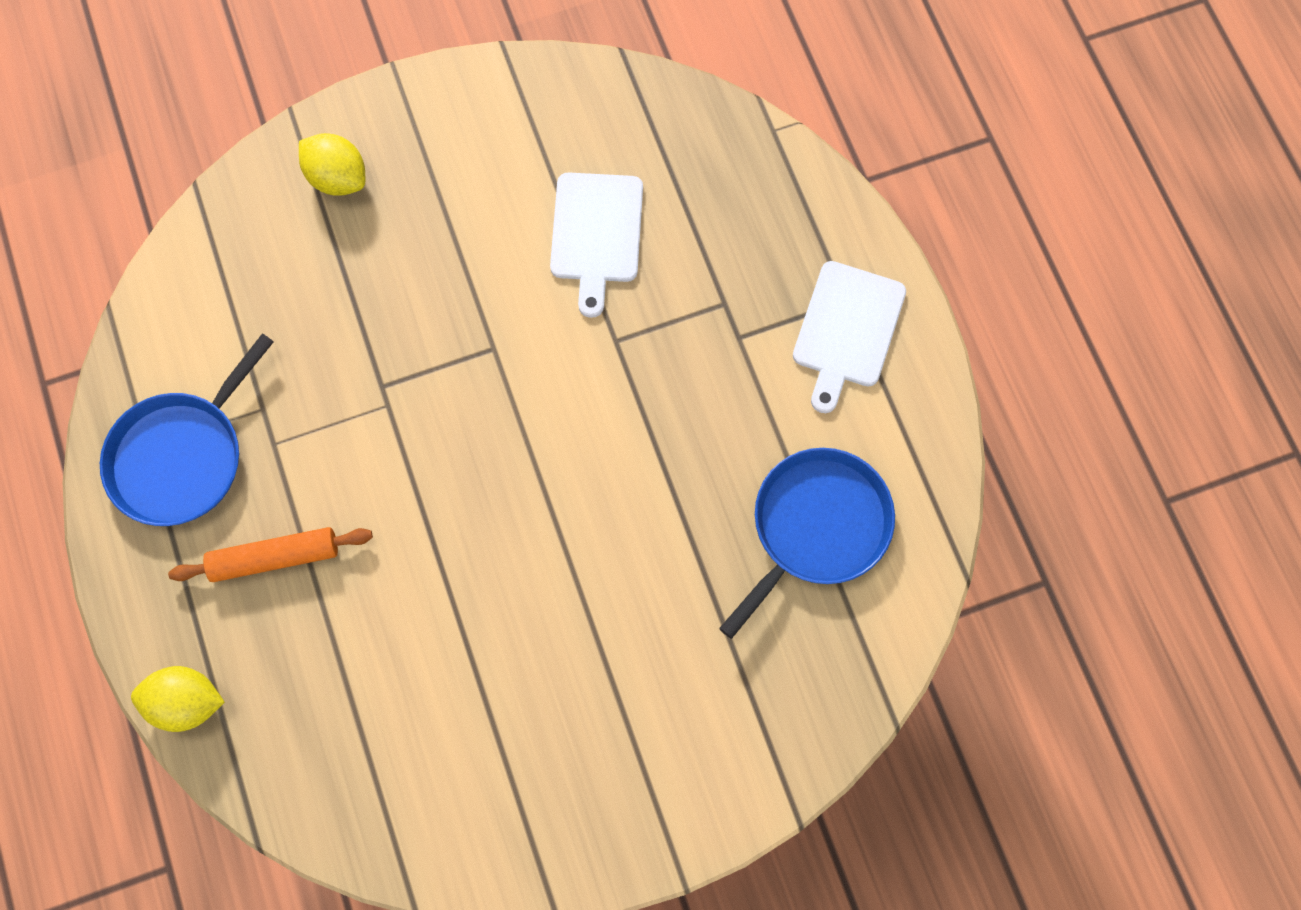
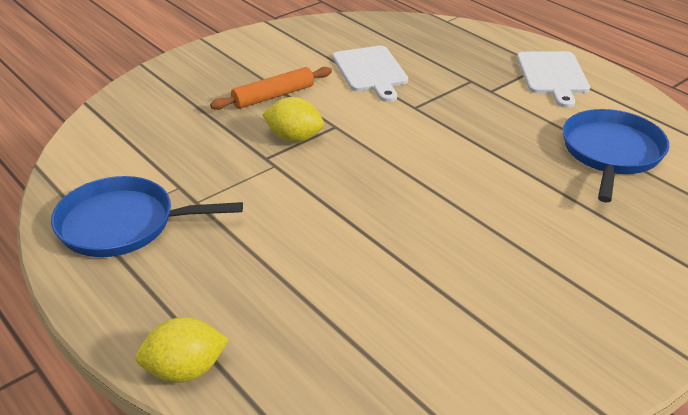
camera: 20 degrees left, 35 degrees down
(182, 456) = (123, 224): blue pan -> blue pan turned 75 degrees clockwise
(275, 558) = (226, 260): orange rolling pin -> orange rolling pin (273, 96)
(338, 177) = (186, 82): yellow lemon -> yellow lemon (294, 138)

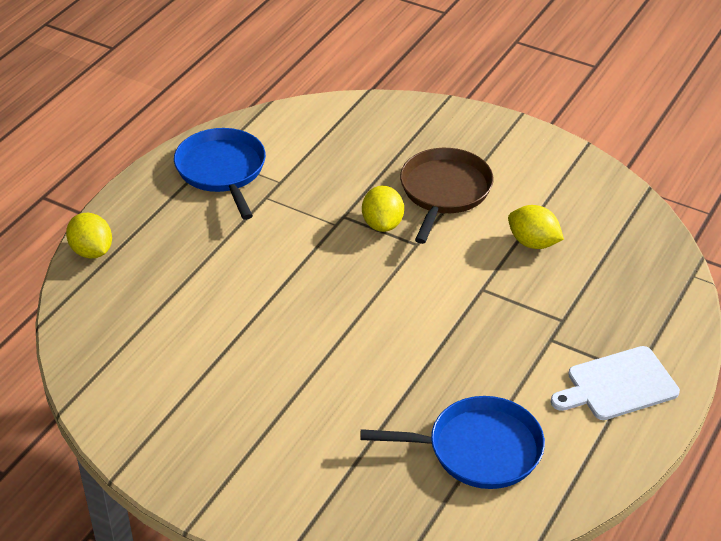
camera: 70 degrees right, 5 degrees up
(273, 96) = (444, 191): orange rolling pin -> brown pan
(371, 71) = (533, 243): white cutting board -> yellow lemon

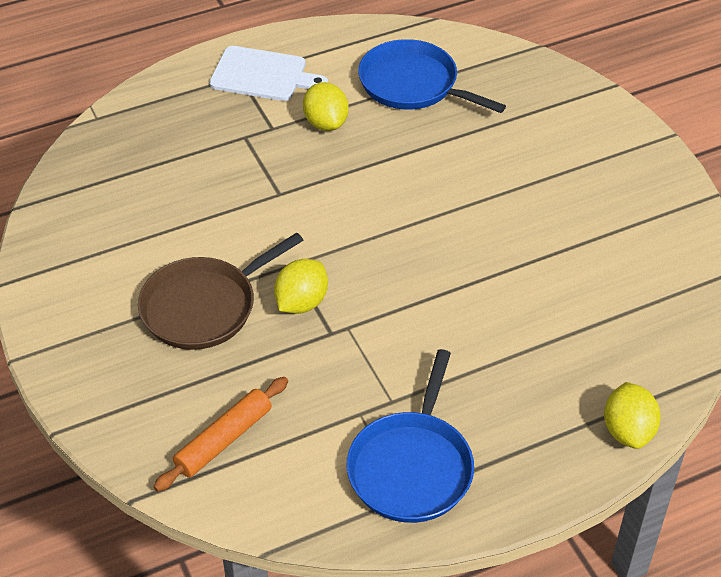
camera: 145 degrees left, 5 degrees up
(349, 133) = (224, 440): none -> orange rolling pin
(533, 243) = (186, 211): yellow lemon -> yellow lemon (326, 123)

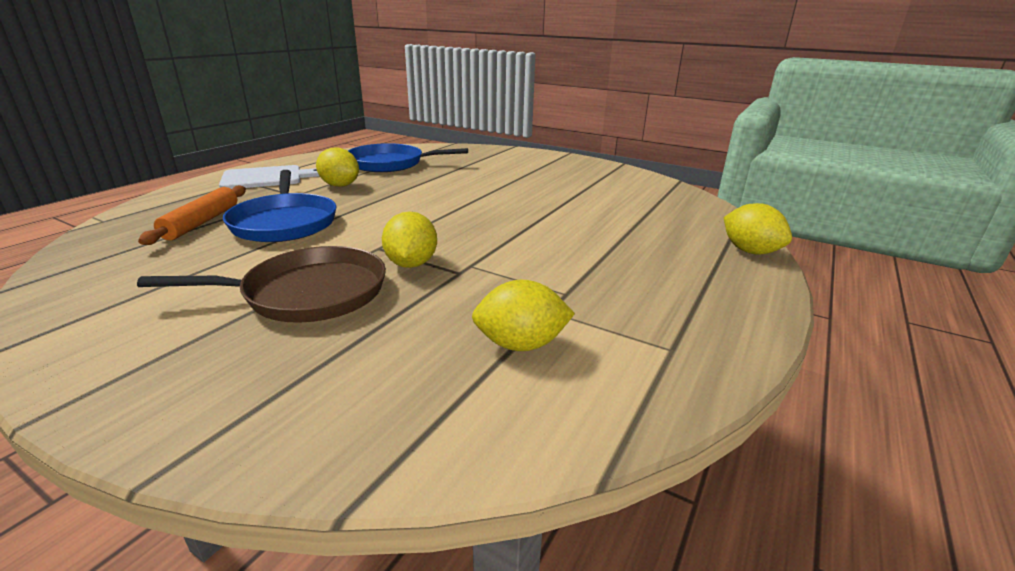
camera: 35 degrees left, 20 degrees down
(204, 306) = (308, 293): brown pan -> brown pan turned 120 degrees counterclockwise
(224, 440) = (427, 385): orange rolling pin -> orange rolling pin (202, 222)
(308, 436) = (521, 344): none -> yellow lemon
(411, 467) = (645, 327): blue pan -> blue pan (284, 222)

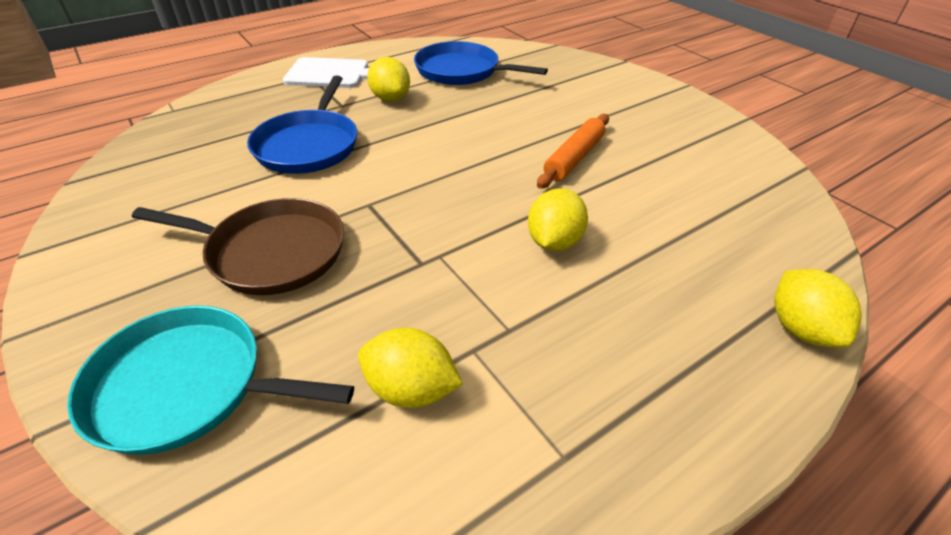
camera: 25 degrees right, 15 degrees up
(202, 222) = (243, 129): orange rolling pin -> orange rolling pin (574, 158)
(299, 399) = (187, 386): none -> turquoise pan
(411, 264) = (384, 237): yellow lemon -> yellow lemon (554, 242)

